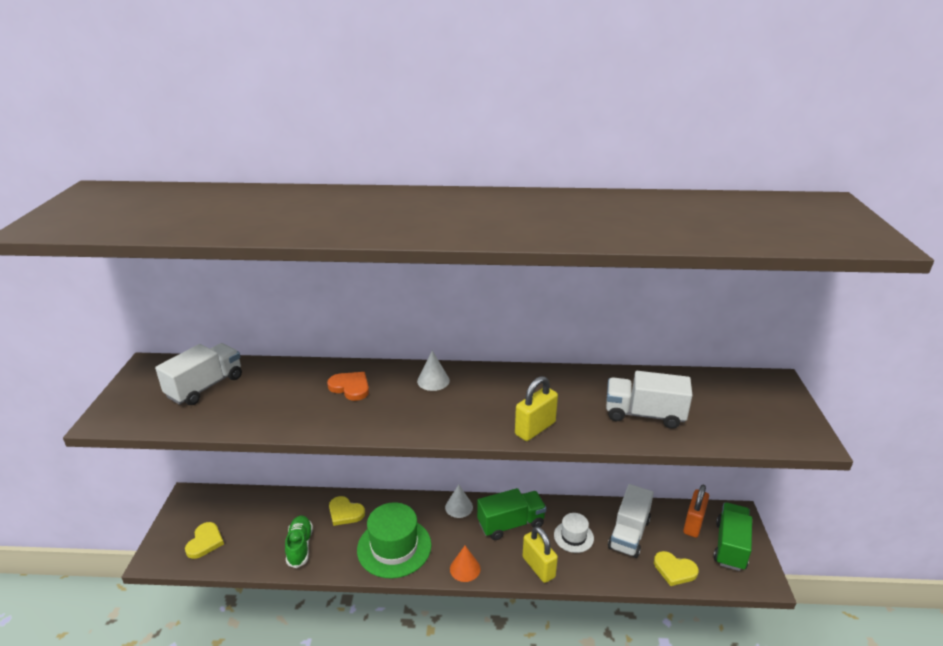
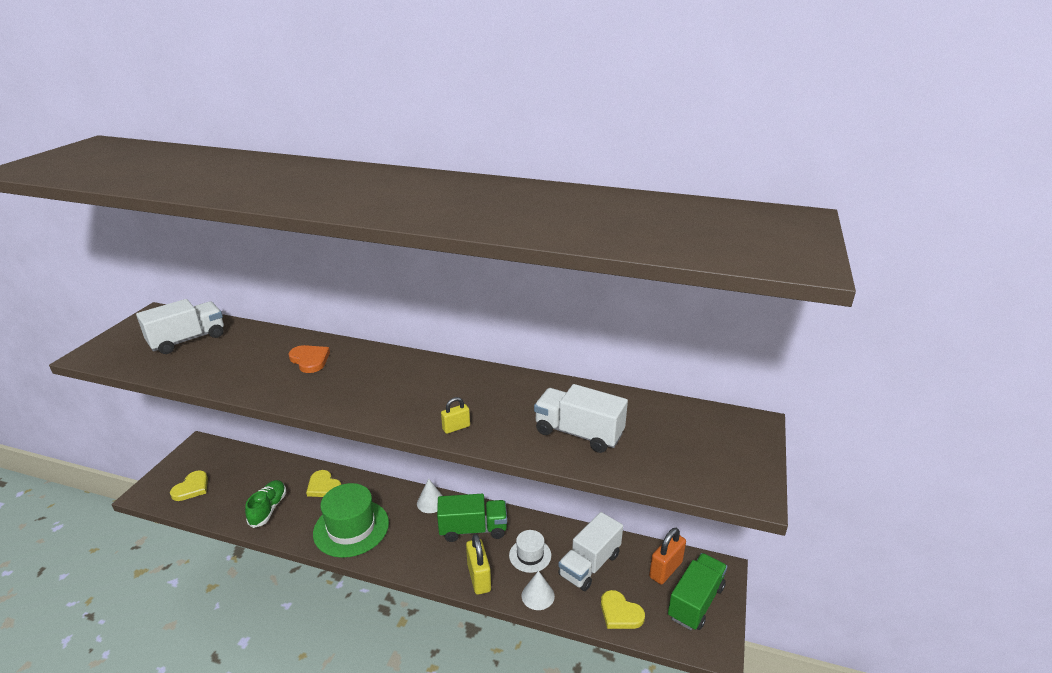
camera: 15 degrees right, 0 degrees up
(433, 381) = (389, 366): white cone -> white cone (538, 595)
(465, 568) = (406, 563): orange cone -> none
(535, 428) = (456, 427): yellow padlock -> yellow padlock, size x0.57

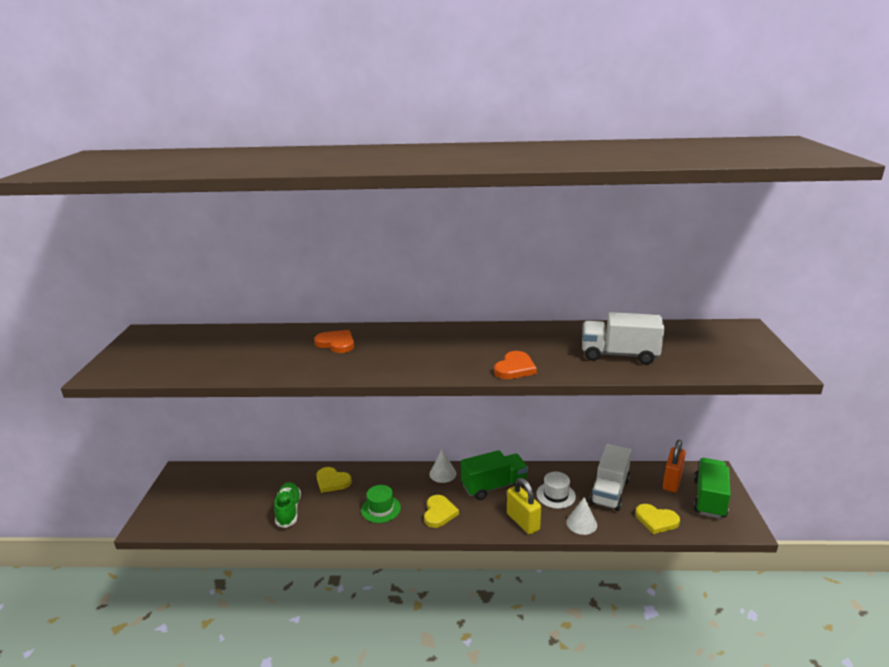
camera: 15 degrees left, 5 degrees down
(187, 340) = (198, 347): white truck -> none
(192, 488) = (196, 509): yellow heart -> yellow heart (439, 513)
(351, 528) = (381, 509): green hat -> green hat, size x0.55
(456, 427) = (515, 368): yellow padlock -> orange heart

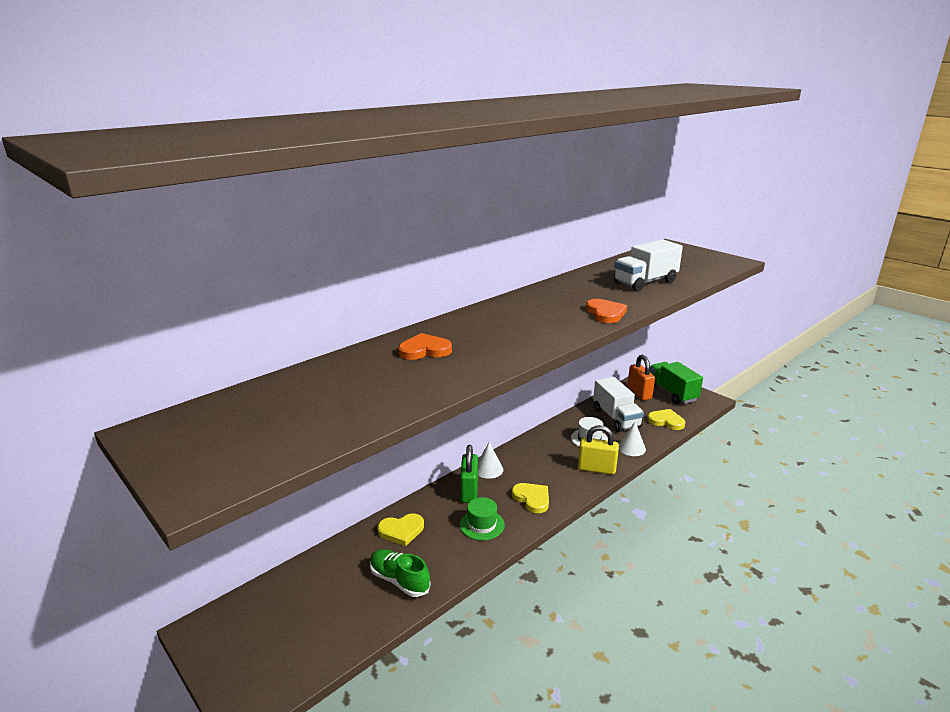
camera: 45 degrees left, 0 degrees up
(407, 481) = (469, 491): none -> green padlock
(494, 486) = (540, 456): green truck -> none
(656, 520) = (666, 421): yellow heart -> yellow heart turned 135 degrees counterclockwise

